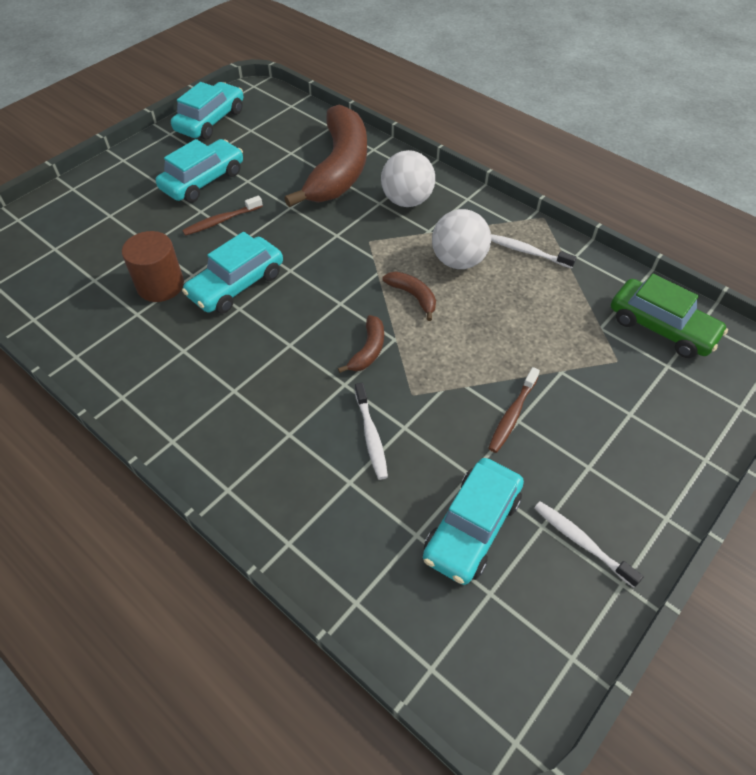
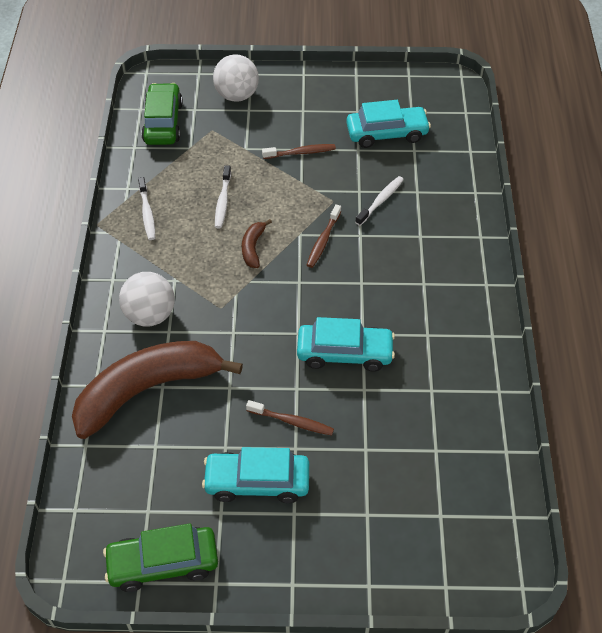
camera: 130 degrees left, 0 degrees up
(160, 285) = (394, 400): brown cylinder -> none
(210, 121) = (163, 563): turquoise car -> green car
(368, 350) = (323, 240): brown banana -> brown toothbrush
(458, 261) = (193, 244): white ball -> white ball (237, 95)
(581, 542) = (350, 95): white toothbrush -> white toothbrush (223, 201)

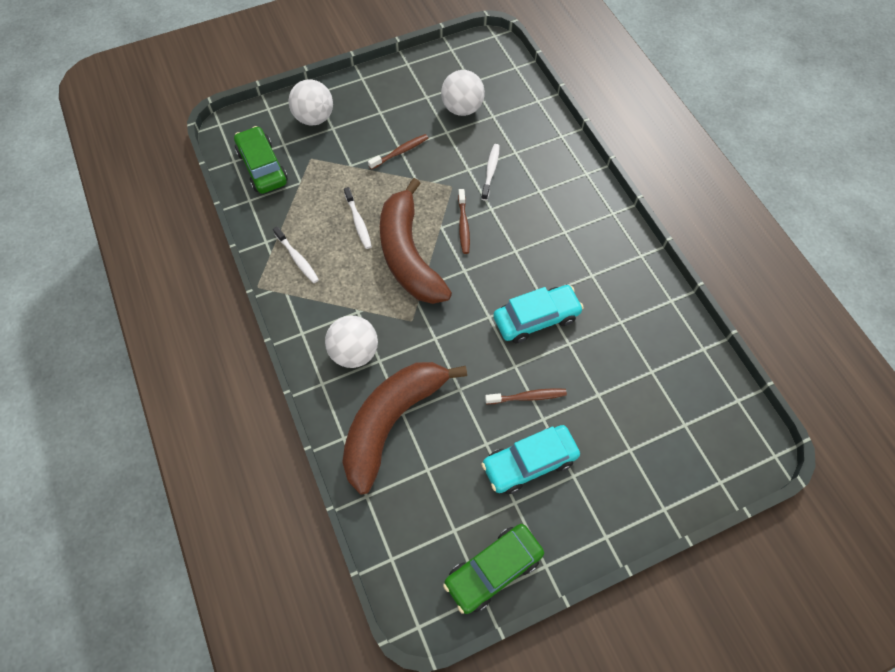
camera: 25 degrees left, 10 degrees up
(253, 247) = (408, 254): brown banana -> brown banana, size x2.48
(386, 133) = (462, 108): turquoise car -> white ball

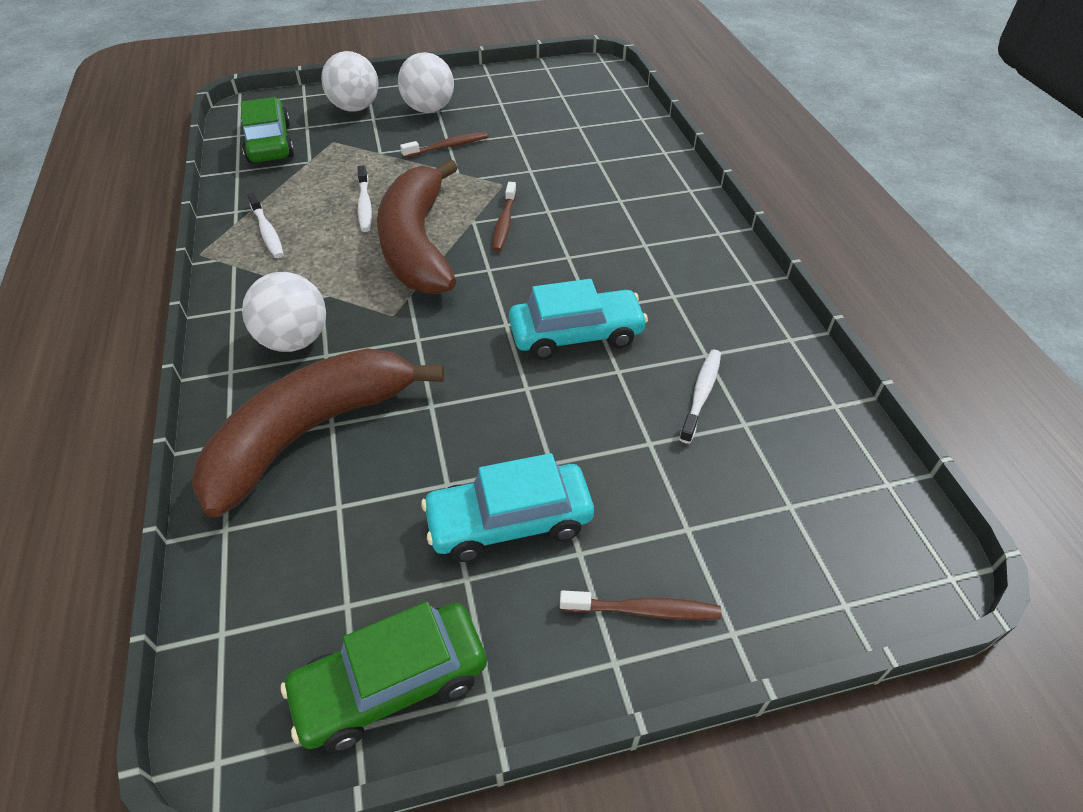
camera: 10 degrees right, 15 degrees down
(462, 108) = (542, 116): white ball -> white ball (429, 109)
(490, 171) = (559, 175): white toothbrush -> white toothbrush (701, 394)
(527, 397) = (534, 430): brown toothbrush -> brown toothbrush (644, 610)

